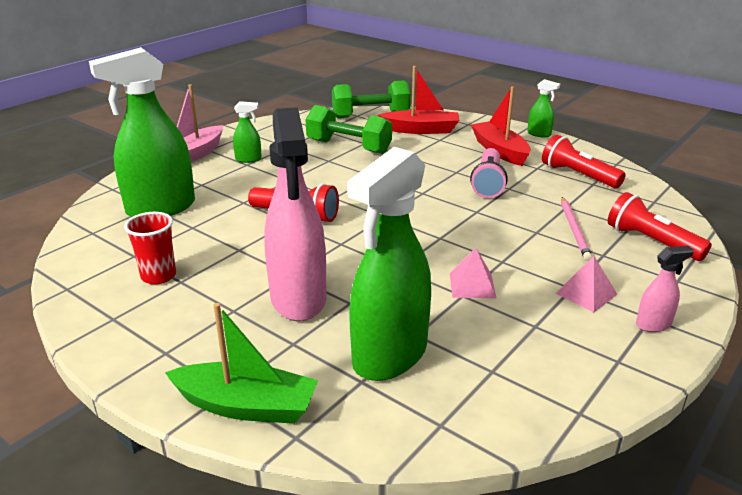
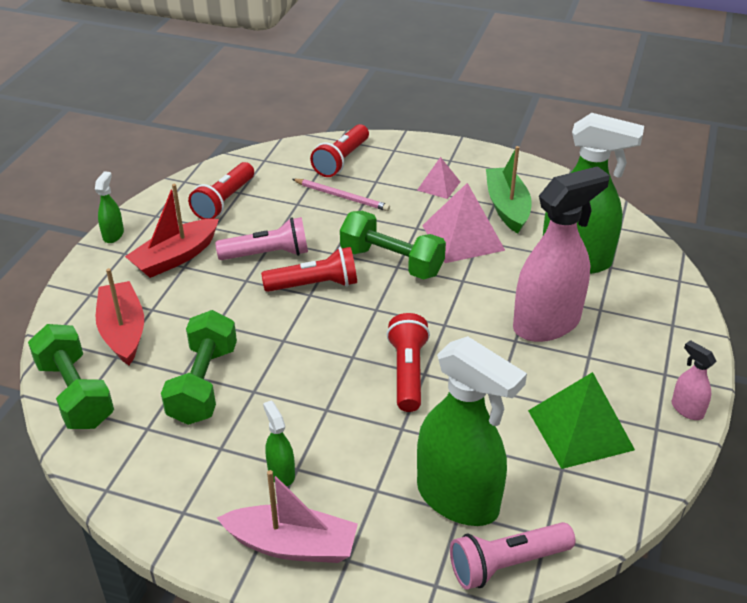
camera: 110 degrees left, 10 degrees up
(93, 213) = (506, 564): none -> pink flashlight
(158, 276) = (580, 429): red cup -> green pyramid
(246, 406) = (676, 310): green boat -> green boat (507, 207)
(434, 196) = (315, 285): none -> red flashlight
(448, 236) = (391, 262): none -> green dumbbell
(472, 285) = (463, 237): pink pyramid -> pink pyramid, size x1.80
(574, 230) = (342, 197): pink pencil -> pink pencil turned 45 degrees clockwise
(653, 324) = (458, 159): pink spray bottle -> pink spray bottle (687, 409)

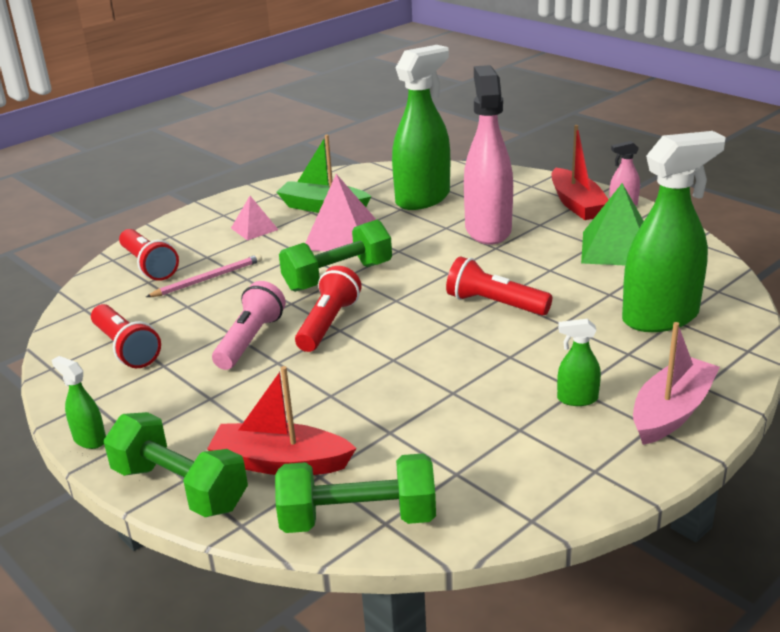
camera: 60 degrees left, 10 degrees down
(175, 257) = (187, 400): red boat -> red boat (577, 204)
(203, 384) = (418, 421): green dumbbell -> green dumbbell (180, 488)
(506, 564) = (740, 314): pink flashlight -> none

